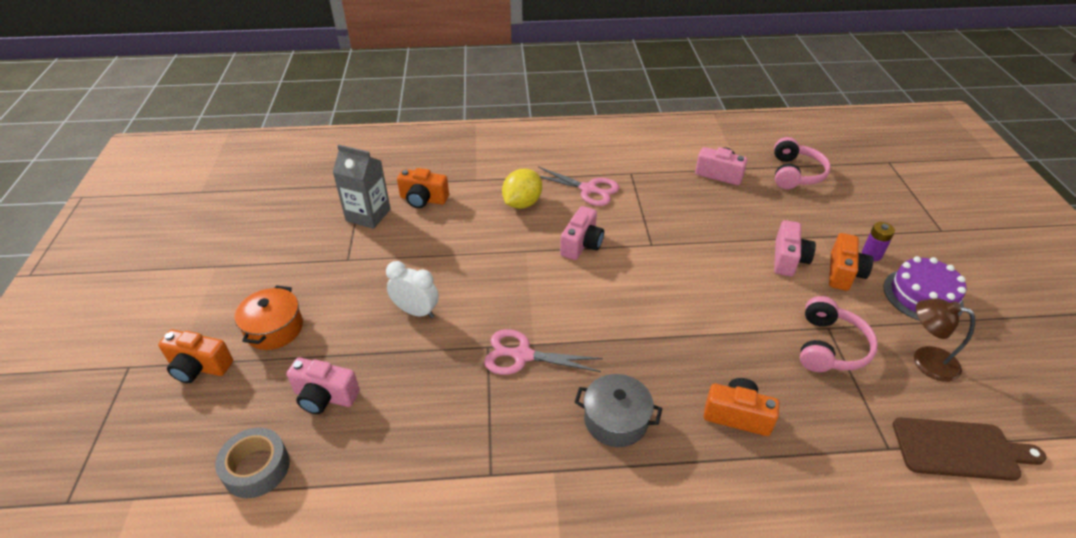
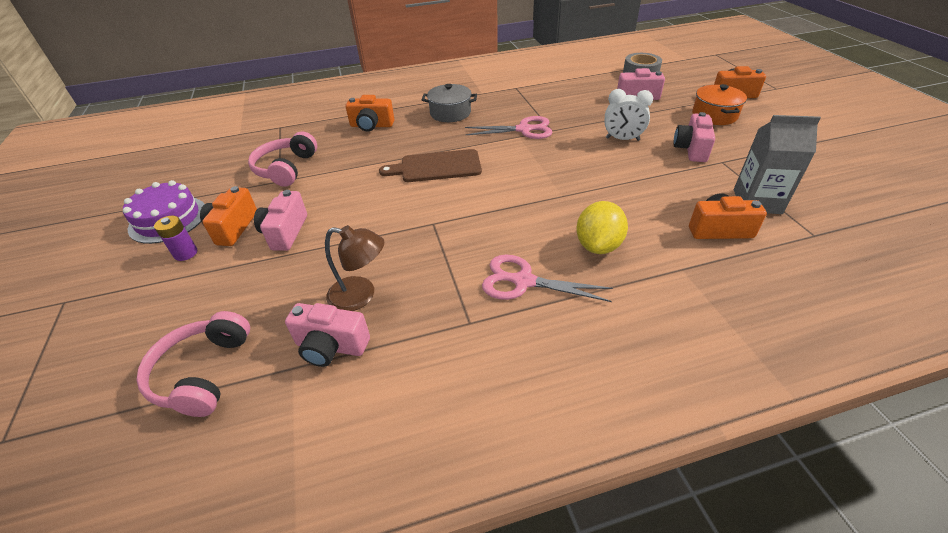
camera: 170 degrees right, 0 degrees up
(581, 244) = (508, 211): pink camera -> pink camera (691, 149)
(925, 360) = (213, 172): brown lamp -> brown lamp (361, 295)
(960, 449) = (233, 132): brown cutting board -> brown cutting board (436, 167)

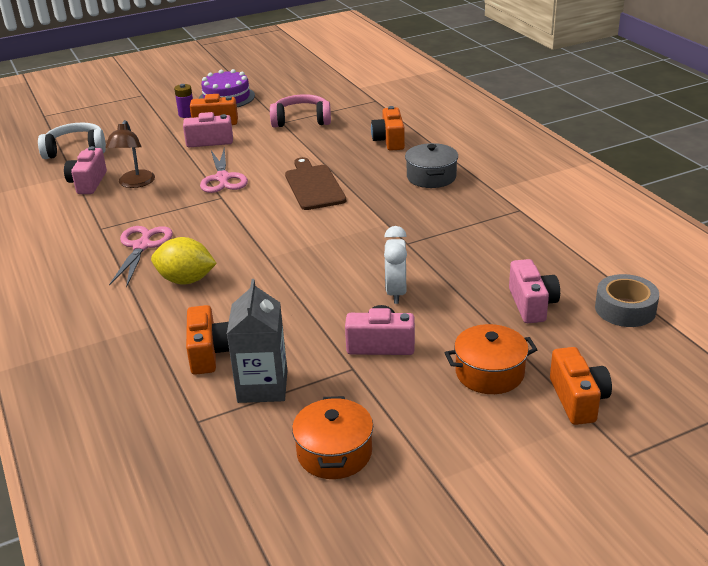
camera: 80 degrees right, 10 degrees down
(203, 373) = (76, 150): pink headphones -> white headphones
(524, 129) = (403, 225): pink scissors -> pink scissors (223, 178)
(820, 173) = (334, 453): none -> orange pot

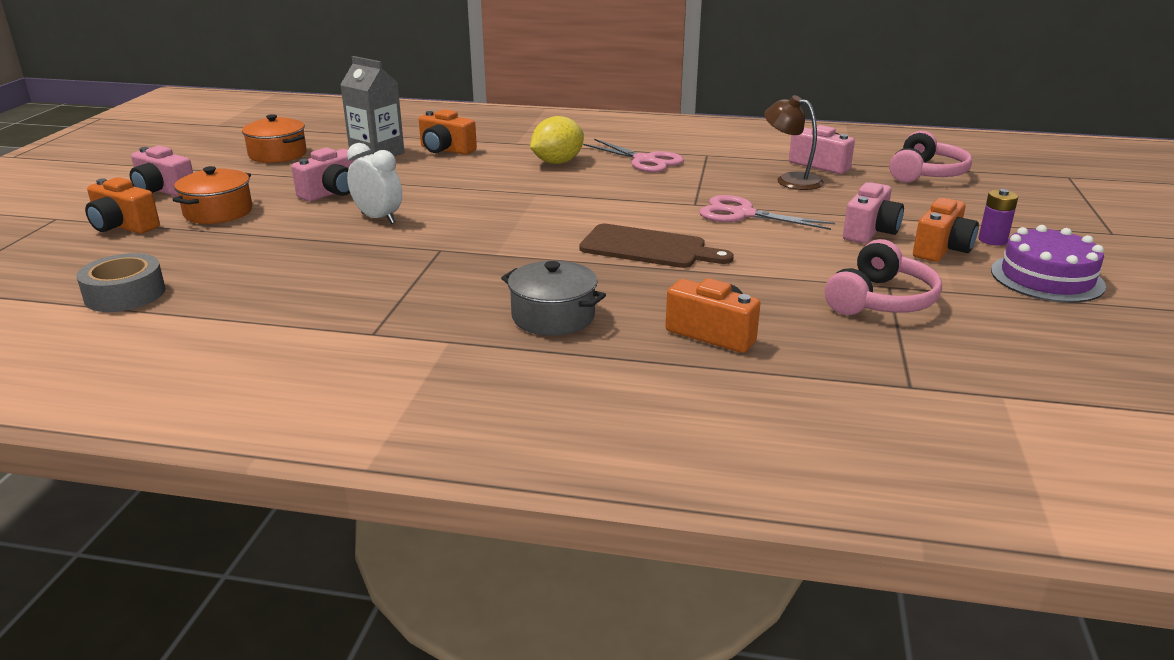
camera: 125 degrees right, 5 degrees down
(76, 150) = (925, 173): white headphones -> pink headphones
(532, 304) = (234, 259): pink camera -> pink camera (163, 191)

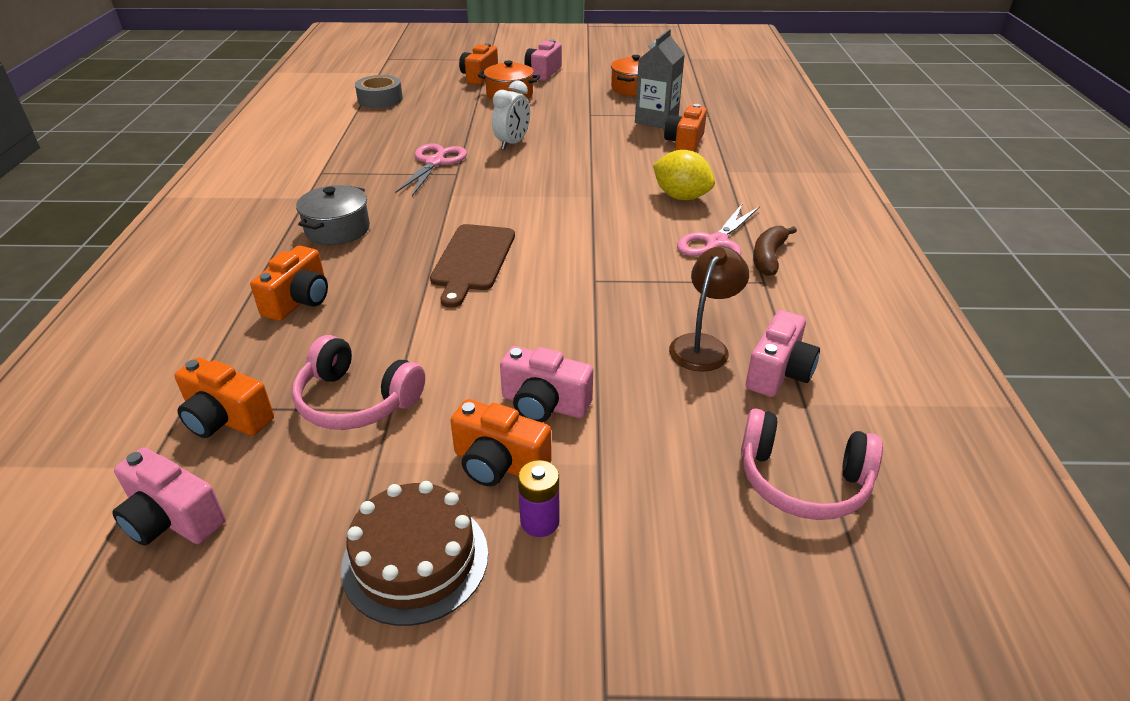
camera: 80 degrees right, 10 degrees up
(332, 193) = (559, 120): pink camera -> pink camera (172, 519)
(671, 149) = (768, 257): none -> brown banana
(743, 214) = (573, 311): pink scissors -> pink scissors (435, 162)
(922, 360) = (226, 419): none -> orange camera
(1047, 278) = (415, 559): purple cake -> brown cake

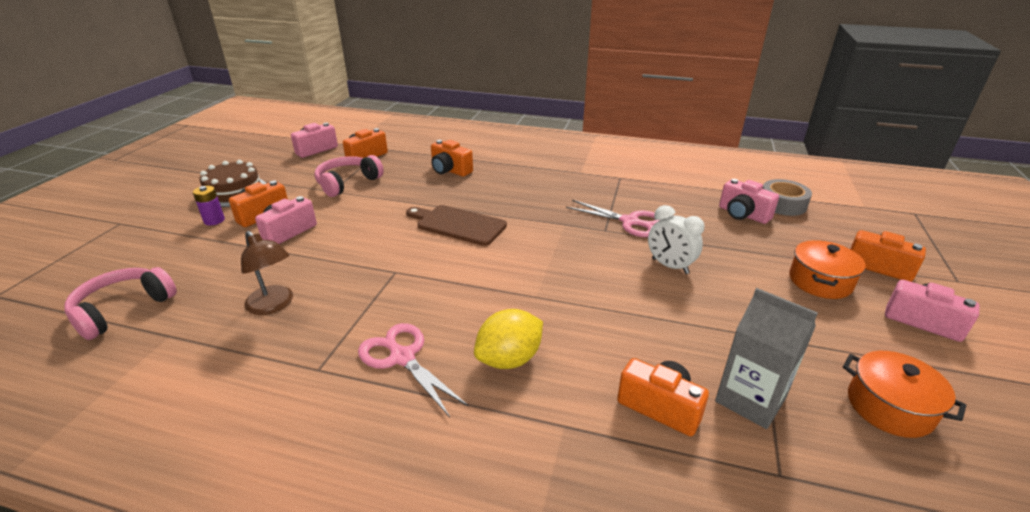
camera: 105 degrees right, 5 degrees down
(337, 229) = (528, 181): grey pot -> none
(768, 257) = (352, 389): brown banana -> none
(778, 372) = (209, 334): pink camera -> pink camera (743, 214)

